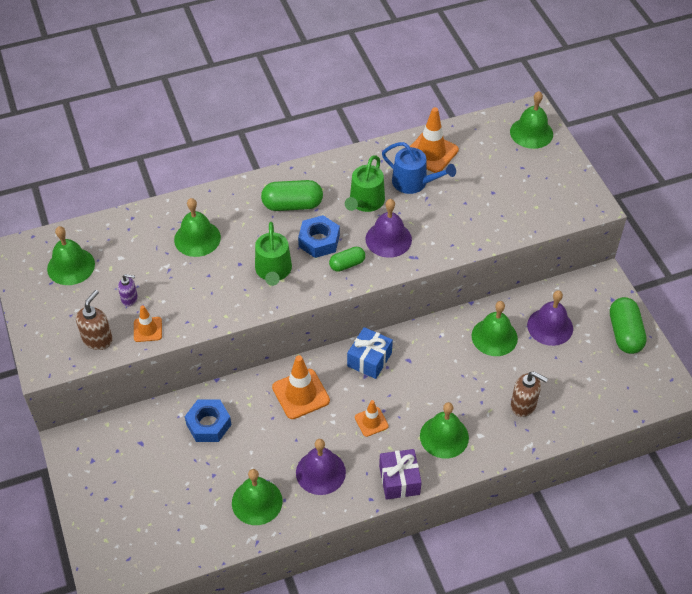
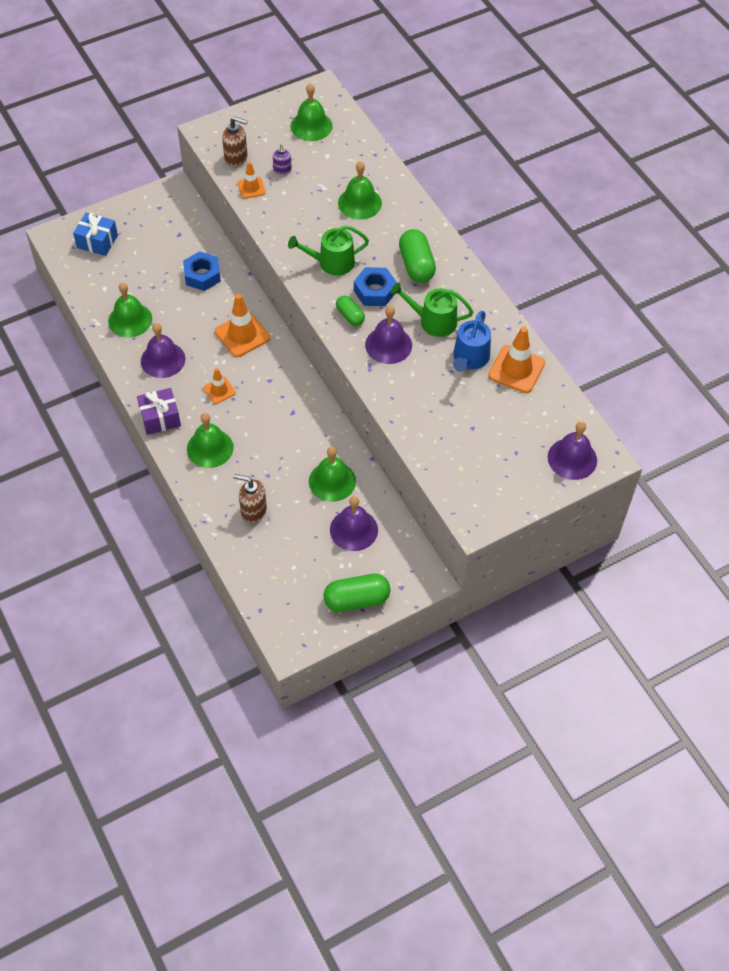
camera: 80 degrees right, 5 degrees up
(369, 359) = (288, 381): blue gift -> blue gift (97, 241)
(523, 405) = (253, 511): brown soap dispenser -> brown soap dispenser turned 90 degrees clockwise
(531, 133) = (572, 458): green bell -> purple bell

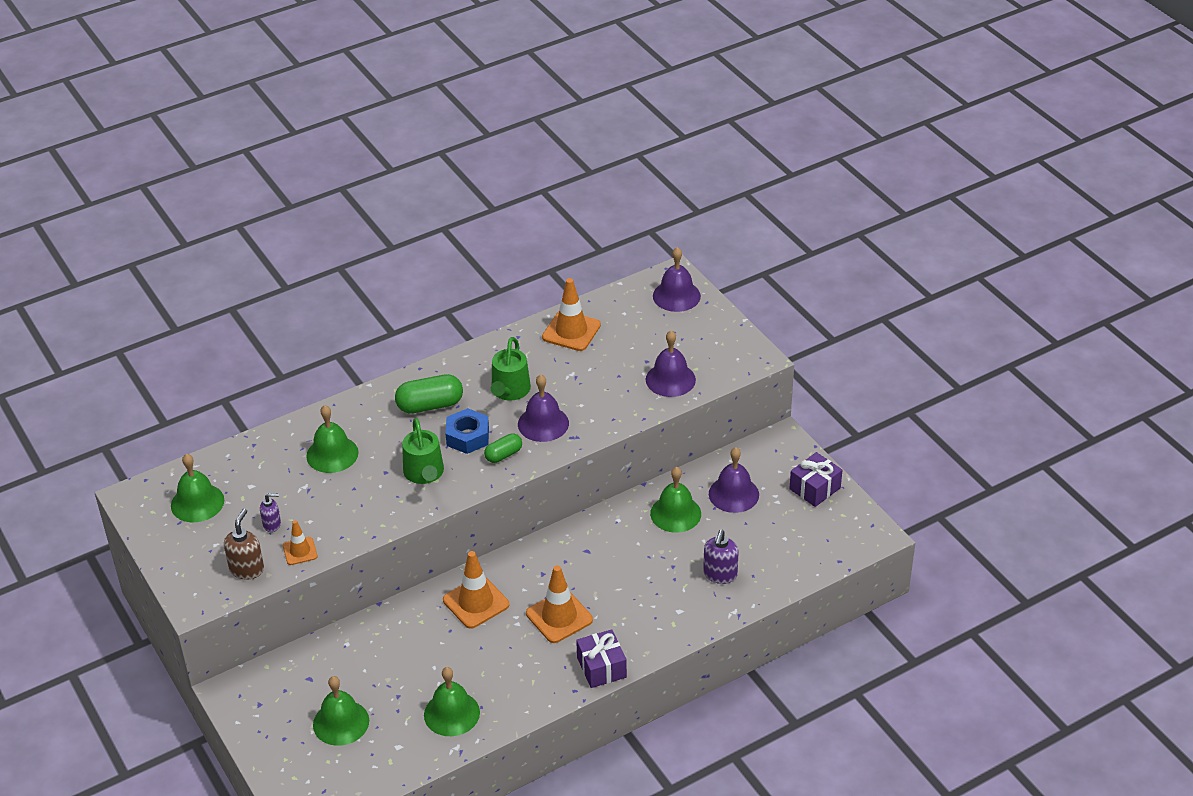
camera: 90 degrees left, 15 degrees down
(97, 241) = (316, 764): blue gift -> none
(163, 359) = (514, 674): purple bell -> purple bell (670, 379)
(202, 275) = (381, 648): blue nut -> none
(210, 448) = (641, 618): green bell -> green bell (341, 722)
(219, 390) = (559, 617): orange traffic cone -> orange traffic cone, size x1.73
(253, 511) = (720, 574): brown soap dispenser -> purple soap dispenser
(356, 599) = (815, 488): green capsule -> purple gift
(469, 358) = (558, 364): blue watering can -> none

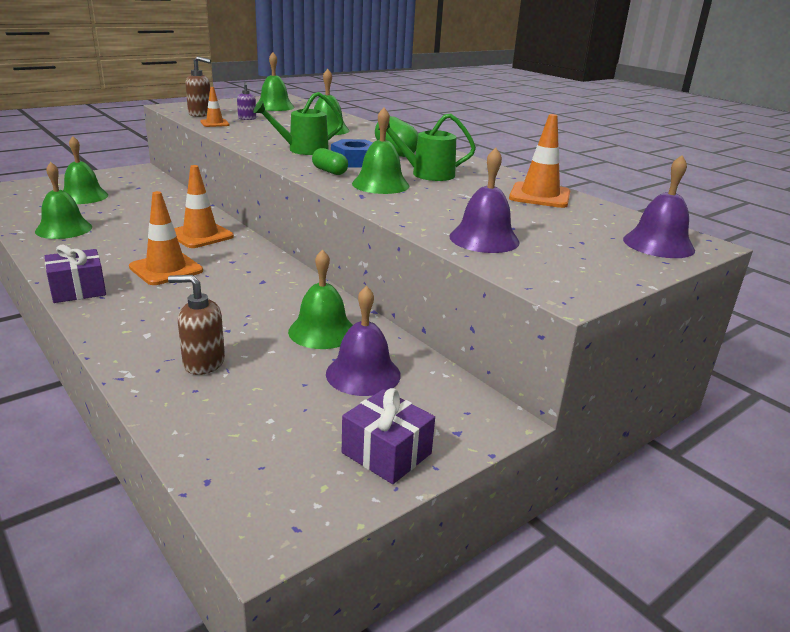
camera: 80 degrees right, 15 degrees down
(543, 423) = (380, 184): purple bell -> green bell
(720, 574) = (203, 363): purple soap dispenser -> brown soap dispenser

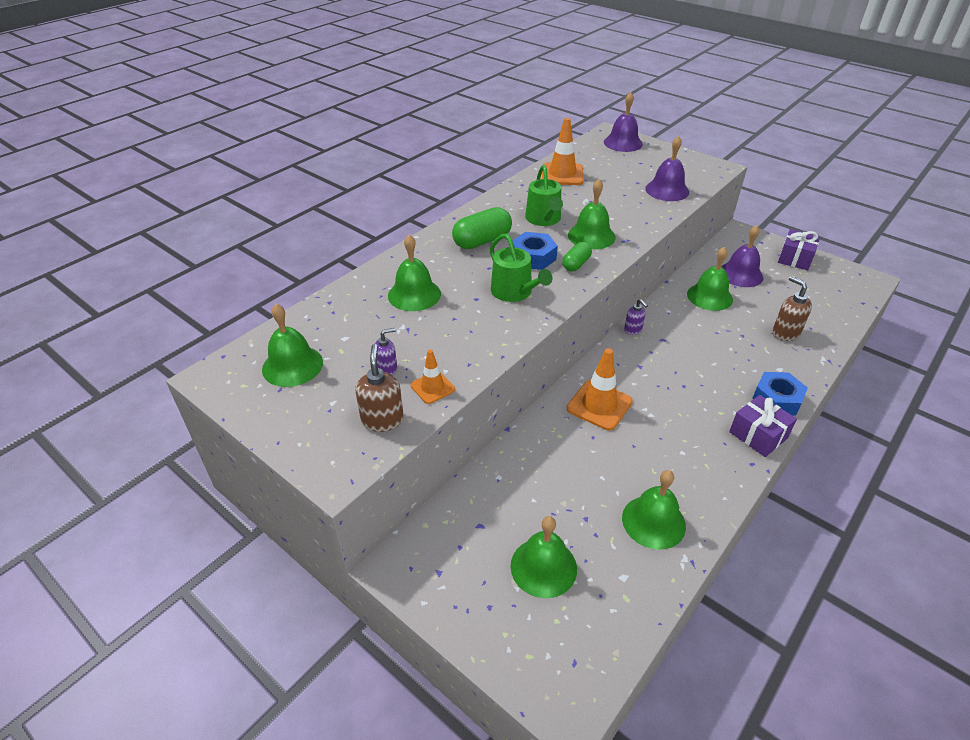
camera: 100 degrees left, 15 degrees up
(106, 316) = (777, 399): none -> blue nut
(166, 269) = (683, 399): orange traffic cone -> none
(203, 363) = (785, 333): brown soap dispenser -> brown soap dispenser turned 150 degrees clockwise
(291, 270) = (633, 330): none -> purple soap dispenser

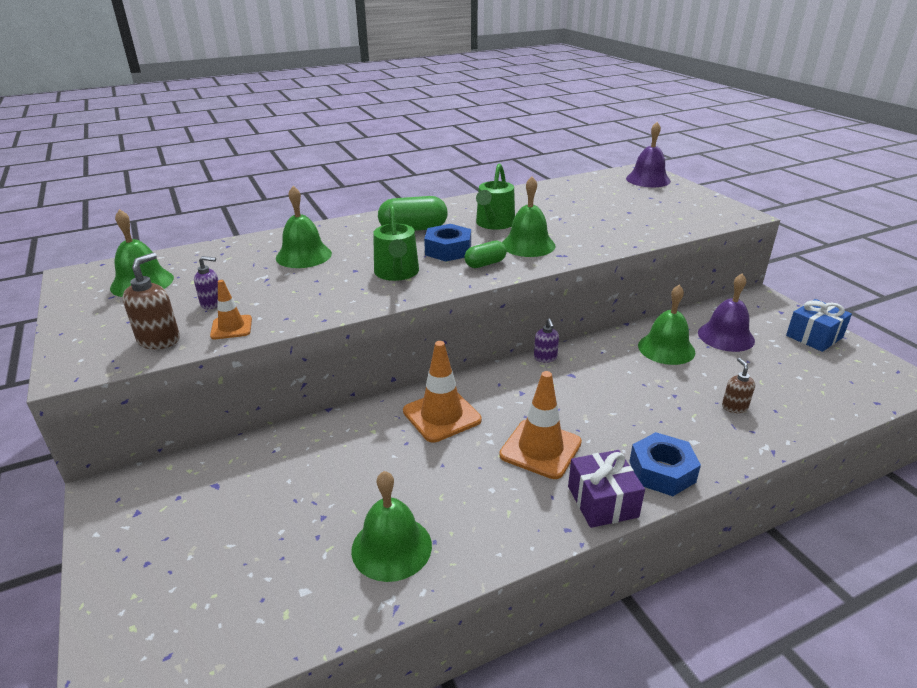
camera: 25 degrees right, 10 degrees down
(543, 567) = (234, 547): green bell -> none
(562, 174) = (553, 194): orange traffic cone -> orange traffic cone (540, 449)
(667, 190) = (656, 223): purple bell -> none
(785, 333) = (734, 407): brown soap dispenser -> brown soap dispenser, size x0.64
(795, 258) = (814, 336): purple gift -> blue gift

